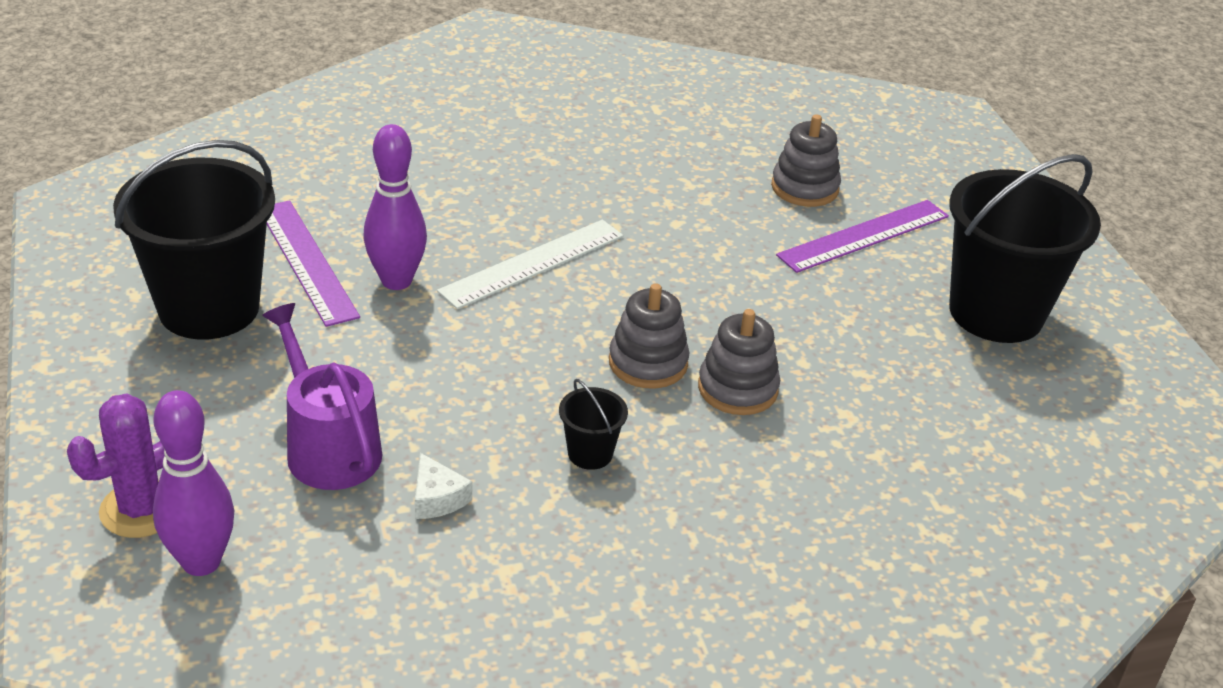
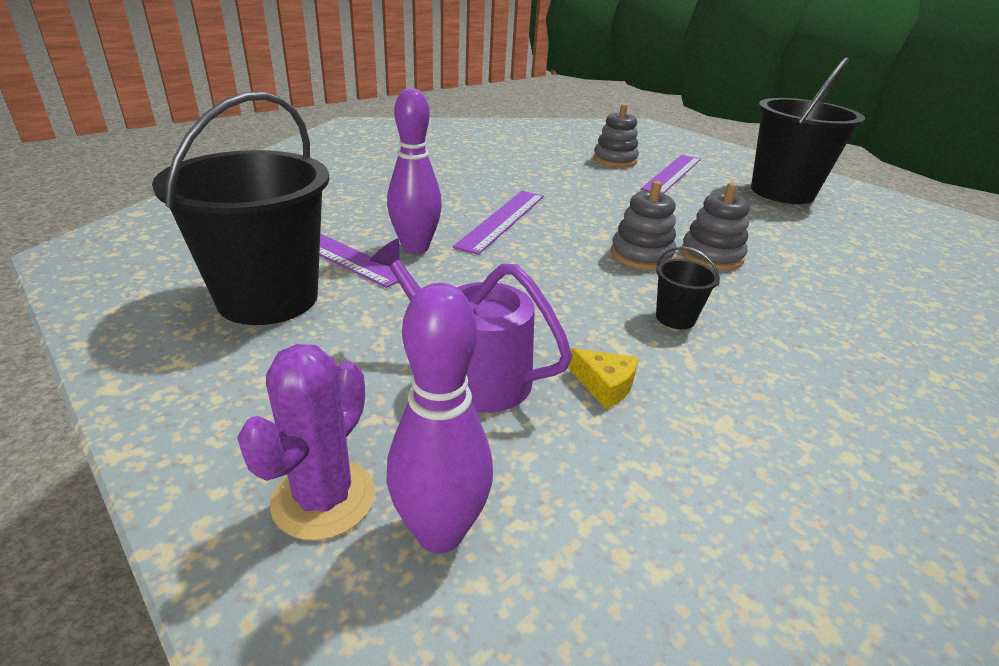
camera: 25 degrees left, 5 degrees down
(437, 498) = (605, 385): white cheese -> yellow cheese
(532, 263) = (502, 220): white ruler -> purple ruler

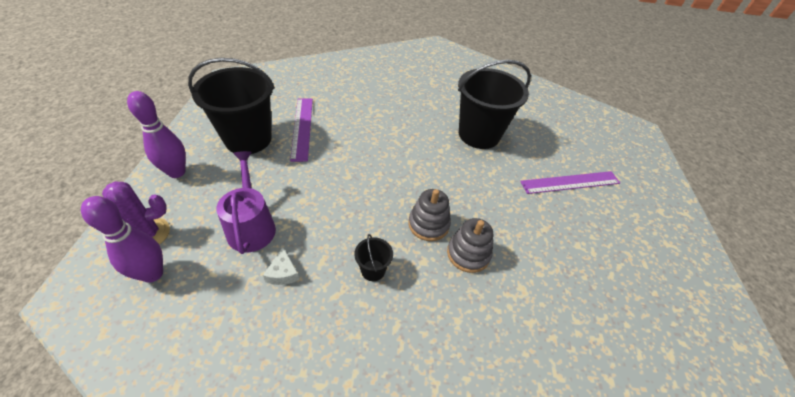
camera: 45 degrees right, 15 degrees up
(415, 248) = (334, 147): purple bowling pin -> purple bowling pin (177, 172)
(502, 220) = (400, 154): purple ruler -> none
(605, 385) = (283, 273): yellow cheese -> white cheese
(614, 160) = (548, 149): grey stacking toy -> none
(782, 192) = (630, 248): black bucket -> black bucket (479, 134)

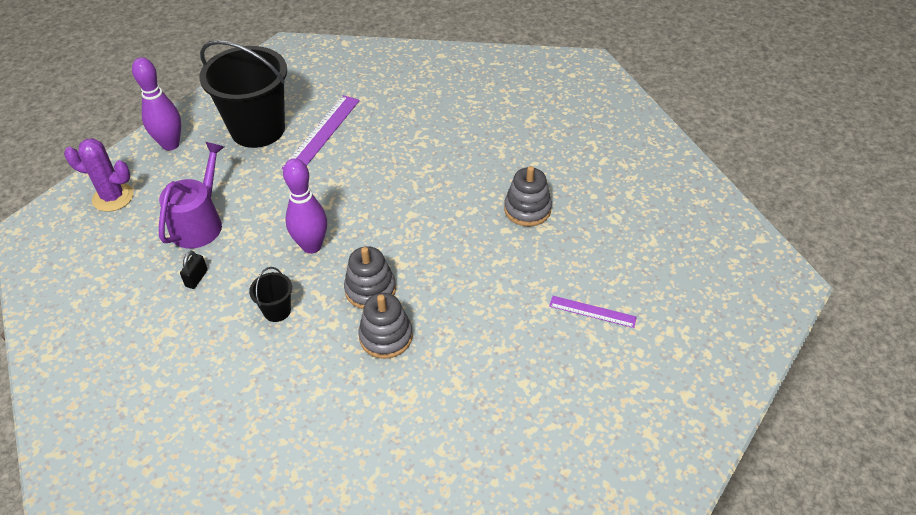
camera: 35 degrees right, 0 degrees up
(152, 273) = (96, 234): purple bowling pin -> purple bowling pin (311, 246)
(283, 273) = (196, 278): white cheese -> black padlock
(479, 134) = (527, 209): black bucket -> grey stacking toy
(570, 182) = (592, 312): purple ruler -> purple ruler, size x0.58

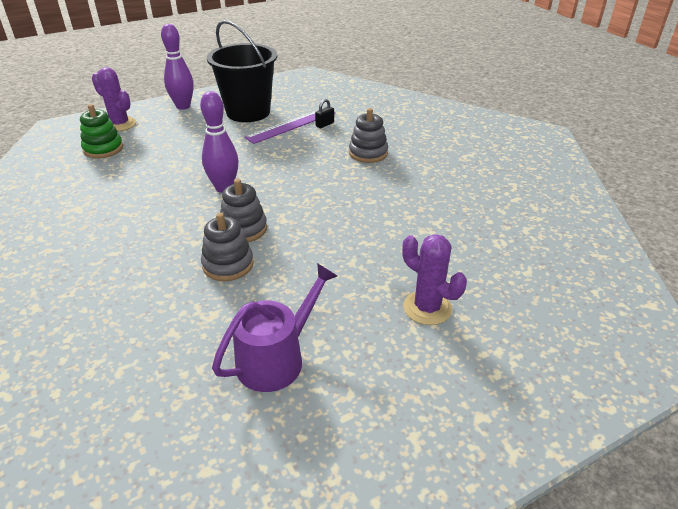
camera: 25 degrees right, 10 degrees down
(124, 240) = (103, 149): none -> green stacking toy
(196, 278) = (127, 183): black padlock -> black padlock (324, 124)
(199, 223) = (160, 153): purple watering can -> purple watering can (276, 359)
(277, 311) = (162, 220): black bucket -> none
(527, 209) = (419, 214): grey stacking toy -> grey stacking toy (368, 153)
(592, 312) = (427, 308): purple ruler -> purple cactus

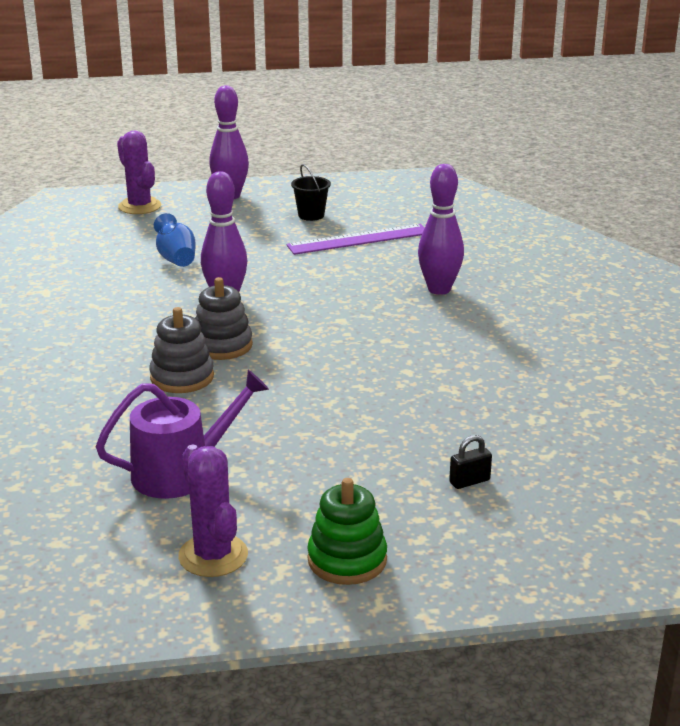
camera: 20 degrees right, 10 degrees down
(103, 149) = (105, 232): green stacking toy -> green stacking toy (347, 560)
(169, 162) = (176, 259): none -> blue vase
(248, 112) = (311, 215): black bucket -> black bucket, size x0.42
(324, 124) = (405, 245): black padlock -> black padlock (469, 481)
(368, 153) = (439, 289): grey stacking toy -> purple bowling pin
(427, 308) = (386, 464): purple cactus -> purple cactus (213, 556)

